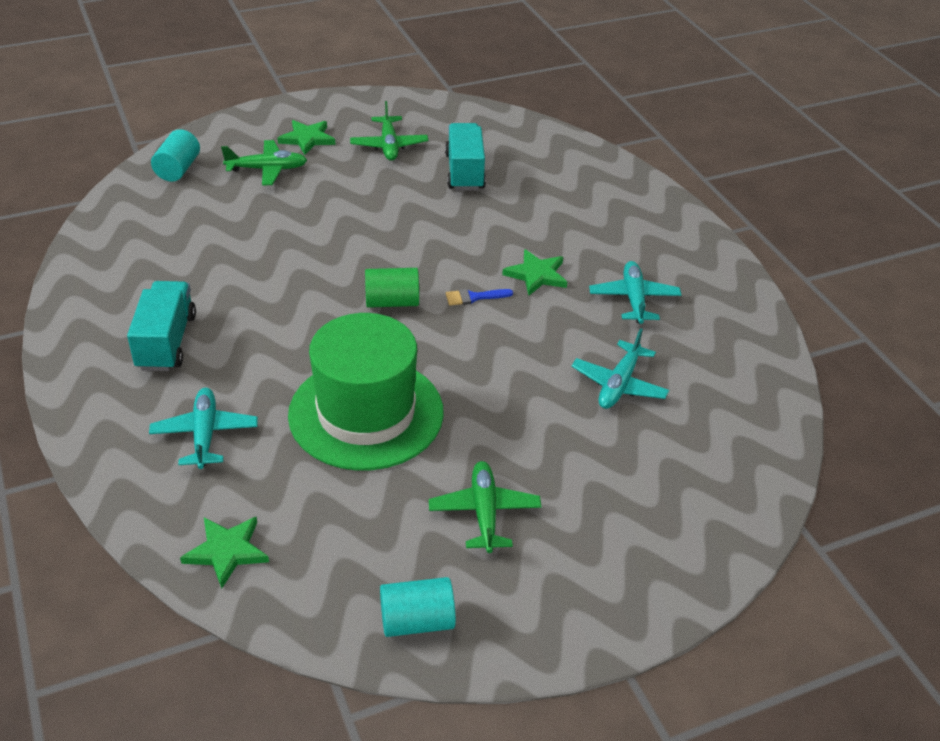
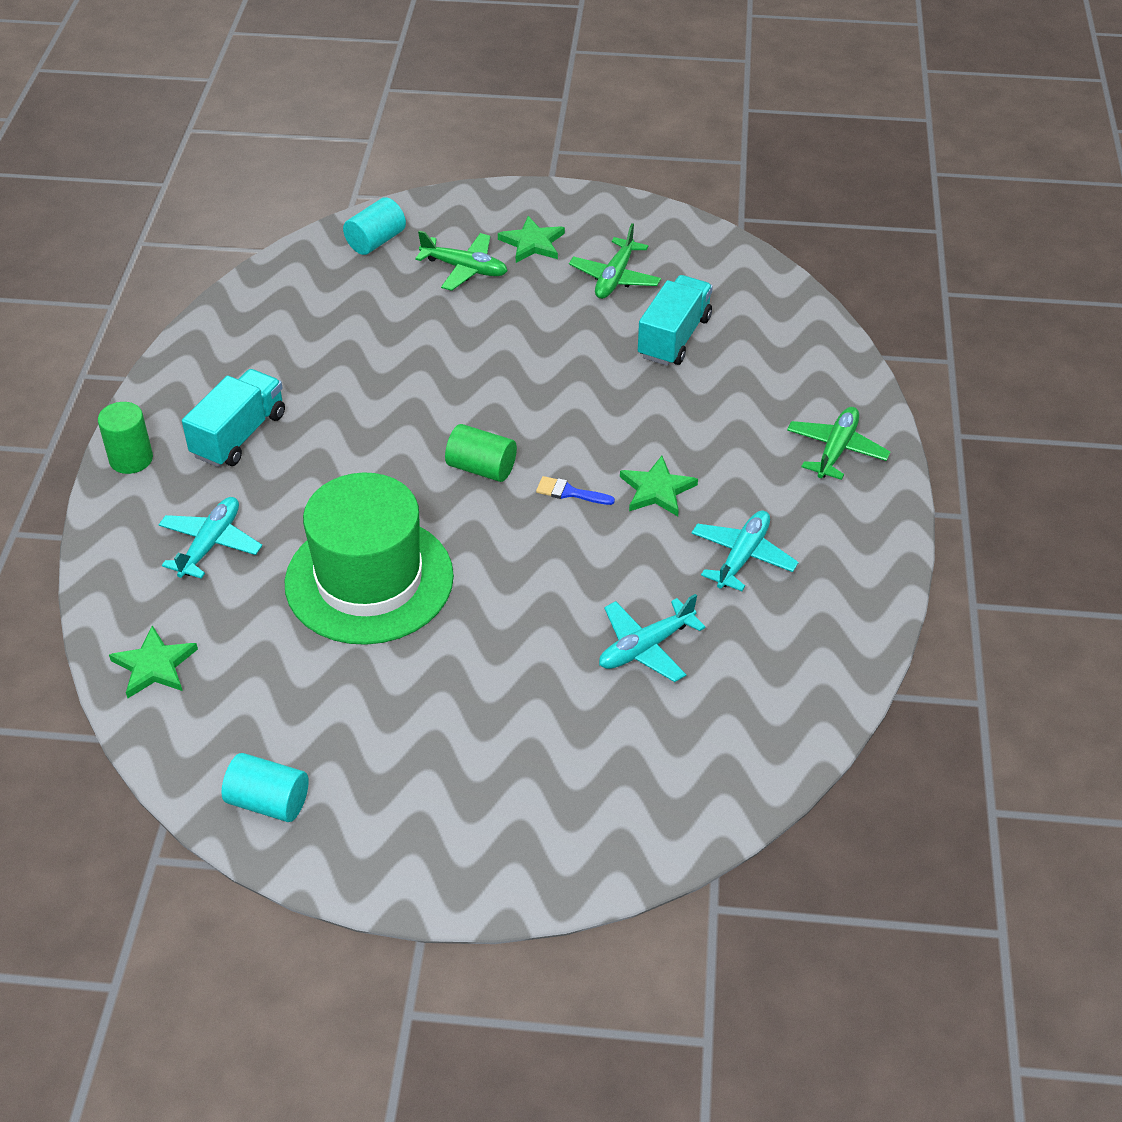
camera: 30 degrees right, 5 degrees up
(78, 392) = (131, 459): none -> green cylinder
(484, 512) = (405, 725): green plane -> green plane (836, 449)

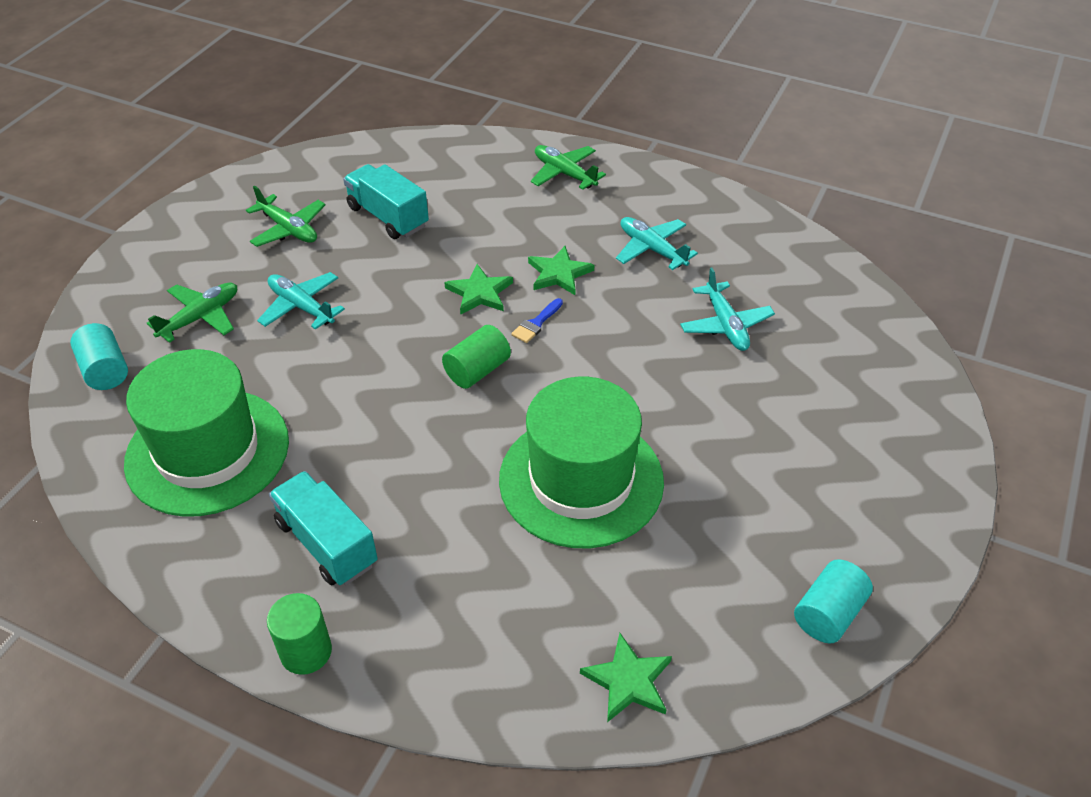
camera: 70 degrees left, 0 degrees up
(211, 544) = (476, 598): turquoise plane -> turquoise plane (301, 306)
(310, 332) = (207, 451): none -> green hat
(532, 243) = (201, 265): green star -> green star (480, 293)

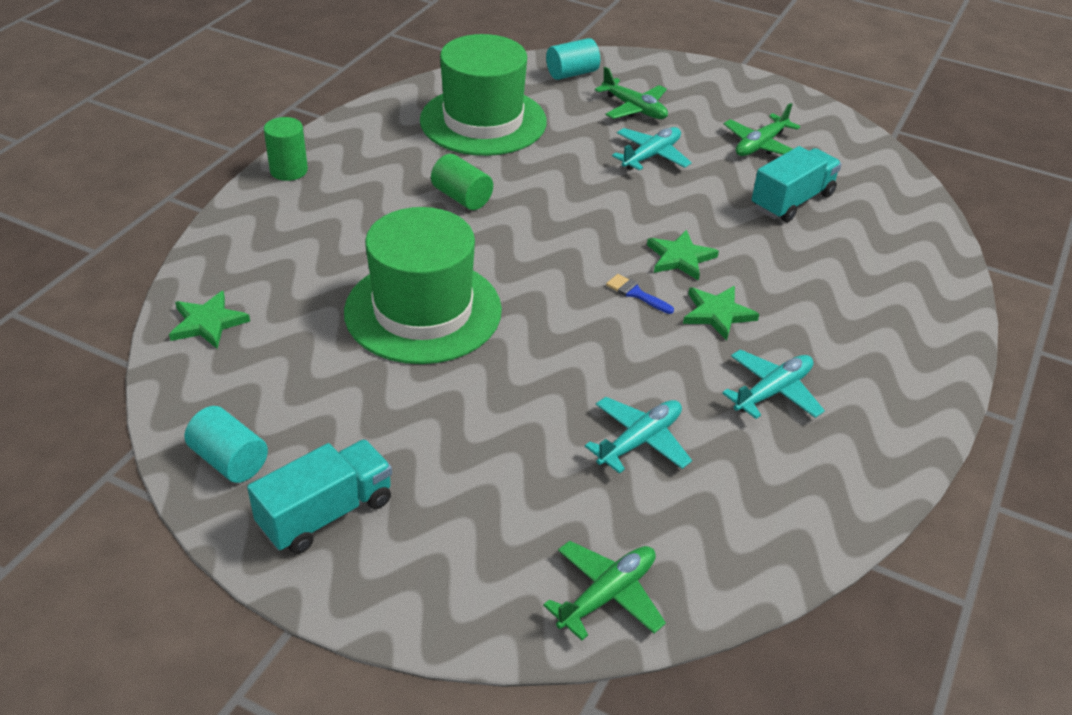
camera: 90 degrees right, 5 degrees down
(327, 543) = (382, 176): turquoise truck -> turquoise truck (326, 513)
(477, 370) = (568, 254): green cylinder -> green cylinder (462, 197)
(564, 173) = (907, 329): green plane -> green plane (607, 595)
(725, 325) = (640, 441): turquoise plane -> turquoise plane turned 150 degrees clockwise

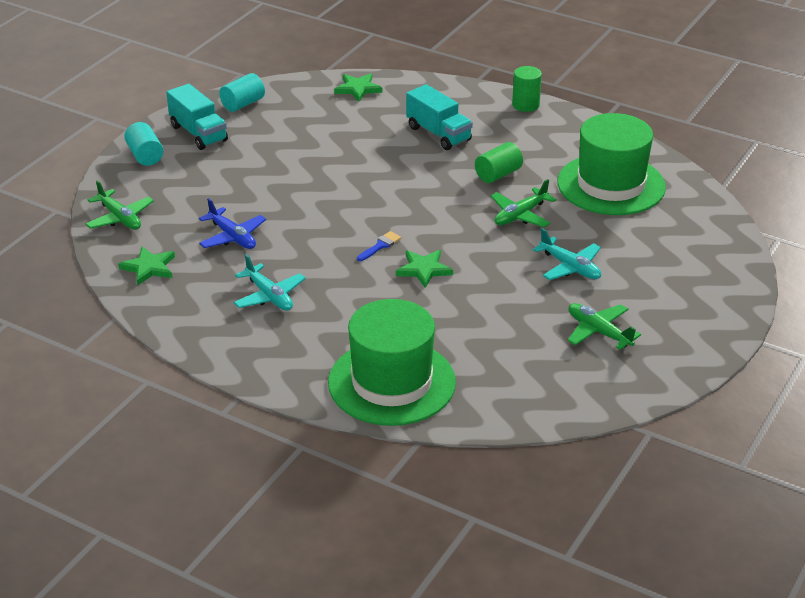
camera: 95 degrees right, 5 degrees down
(423, 311) = (365, 160): green hat -> green hat (391, 382)
(572, 73) = (707, 232): turquoise cylinder -> turquoise cylinder (145, 155)
(634, 109) = (650, 264): green plane -> green plane (520, 215)
(640, 441) = (232, 237): turquoise plane -> blue plane
(717, 314) = (355, 281): green star -> green star (149, 268)
(792, 201) = (507, 338): turquoise truck -> turquoise truck (438, 134)

